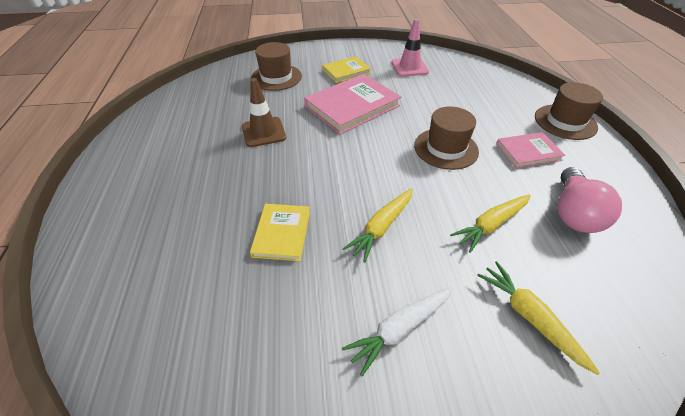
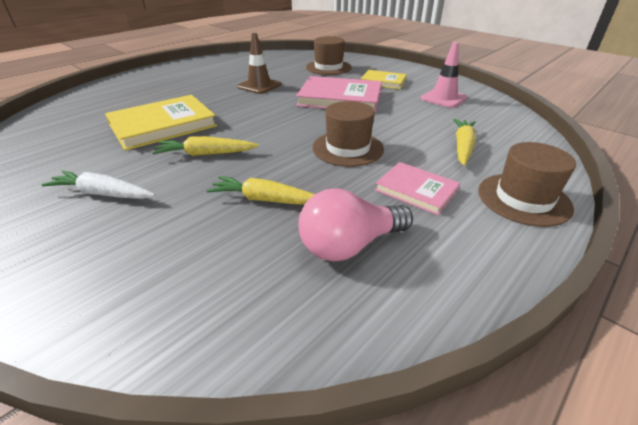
camera: 50 degrees right, 10 degrees down
(282, 233) = (163, 125): yellow book -> yellow book, size x1.73
(529, 317) = (160, 253): yellow carrot -> yellow carrot (462, 147)

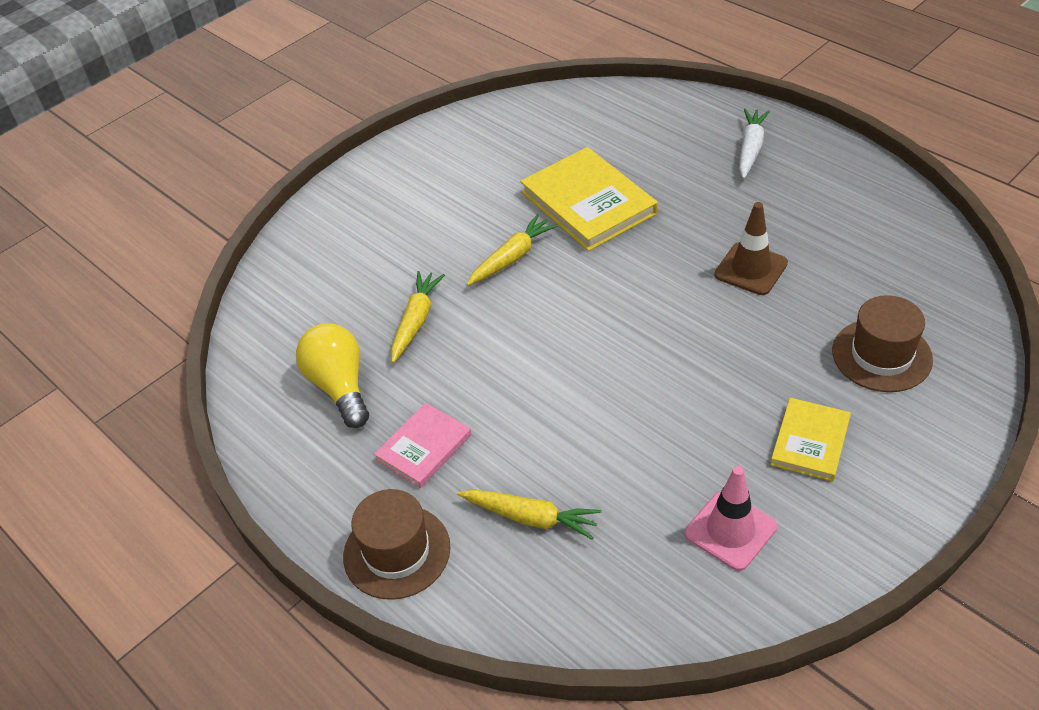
camera: 95 degrees right, 10 degrees up
(103, 194) = (436, 206): white carrot -> white carrot (750, 148)
(206, 154) = (512, 257): yellow carrot -> yellow carrot turned 45 degrees clockwise
(340, 98) = (708, 376): pink book -> none
(348, 148) = (526, 385): brown hat -> none
(349, 245) = (340, 386): pink light bulb -> yellow light bulb

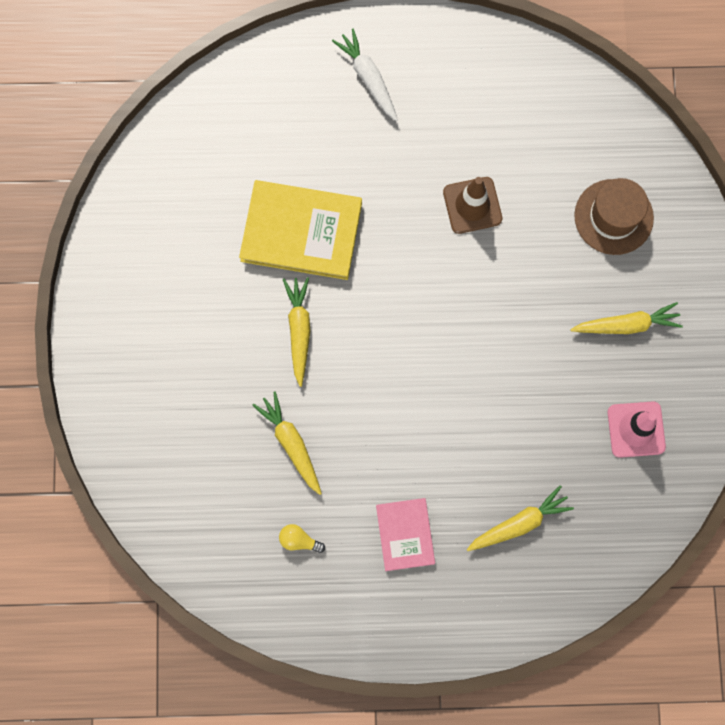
camera: 50 degrees left, 30 degrees up
(340, 386) = (299, 540): yellow light bulb -> yellow light bulb, size x0.47
(397, 551) = (466, 617): brown hat -> none
(810, 442) = (627, 324): yellow book -> yellow carrot

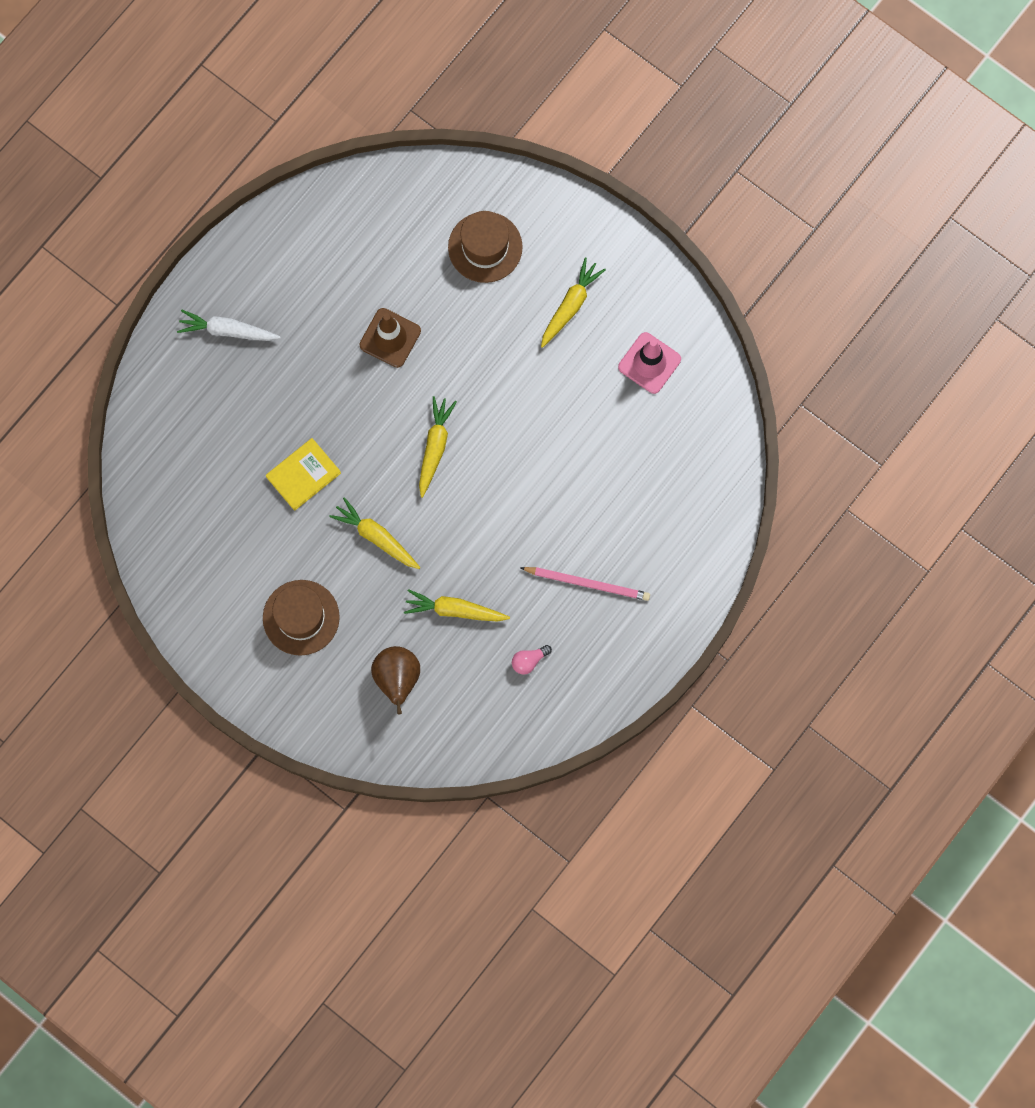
camera: 50 degrees left, 0 degrees up
(183, 326) = (301, 617): none -> brown hat
(195, 445) = (397, 679): none -> brown pear
(299, 540) = (529, 661): yellow light bulb -> pink light bulb
(301, 231) = (303, 475): yellow book -> yellow book, size x0.58
(405, 534) = (587, 583): pink book -> pink pencil
(519, 523) = (646, 498): yellow carrot -> yellow carrot (435, 447)

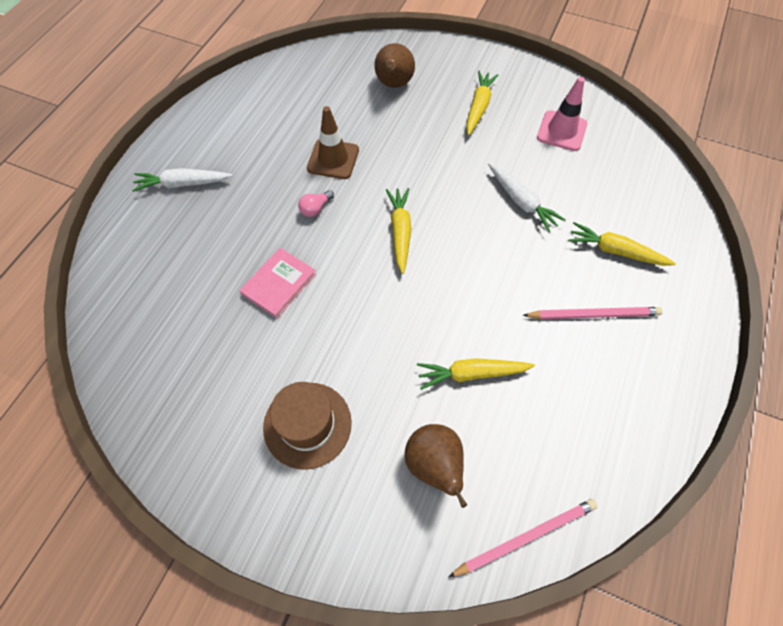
camera: 15 degrees left, 15 degrees down
(303, 475) = (279, 284): yellow book -> pink book
(376, 537) = (367, 323): yellow carrot -> yellow carrot (615, 251)
(451, 751) = (526, 537): none -> pink pencil
(485, 247) = (394, 85): brown hat -> brown pear
(529, 661) = (569, 406): pink light bulb -> pink light bulb (315, 208)
(569, 443) = (521, 202): none -> white carrot

